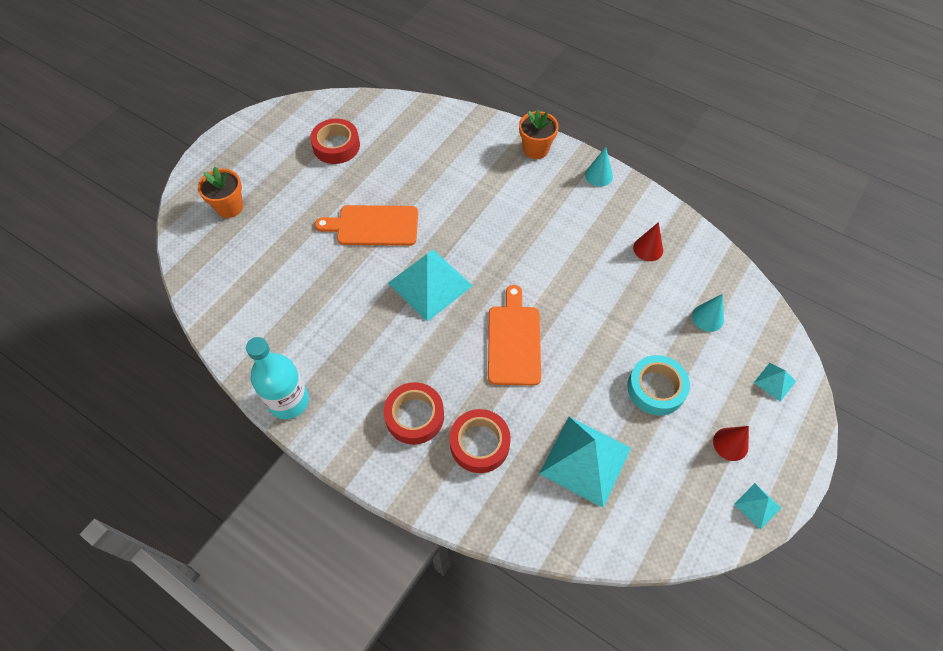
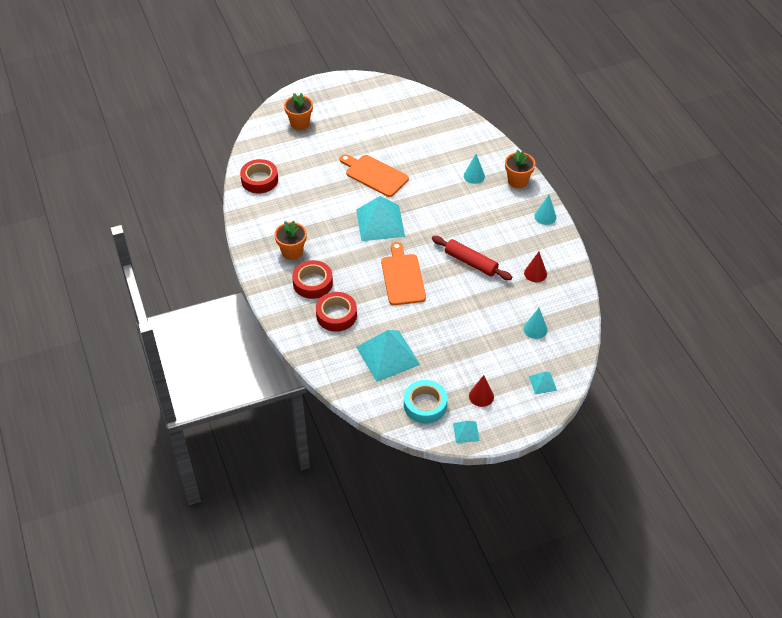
camera: 35 degrees right, 10 degrees down
(289, 401) = (252, 239): turquoise bottle -> none
(336, 146) = (391, 118): red tape -> red tape (259, 180)
(354, 388) = (292, 252): none -> orange flower pot
(485, 167) = (474, 176): none -> turquoise cone
(513, 341) = (402, 277): orange cutting board -> orange cutting board turned 45 degrees counterclockwise
(571, 275) = (471, 262): none -> red rolling pin
(656, 388) = (464, 346): turquoise tape -> turquoise tape (425, 405)

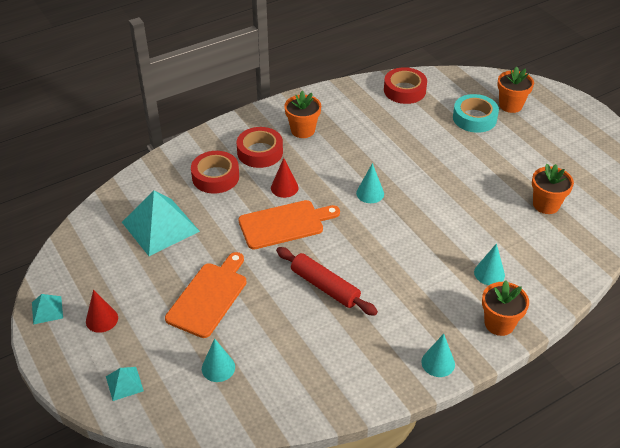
camera: 80 degrees right, 5 degrees down
(374, 175) = (450, 178): orange cutting board -> orange cutting board (209, 297)
(380, 222) = (370, 193): turquoise pyramid -> turquoise cone
(415, 132) = (546, 204): none -> orange flower pot
(425, 405) = (88, 267): turquoise tape -> turquoise tape (474, 118)
(471, 262) = (325, 286): red rolling pin -> red rolling pin turned 75 degrees counterclockwise
(535, 273) = (321, 359): red cone -> red cone (284, 188)

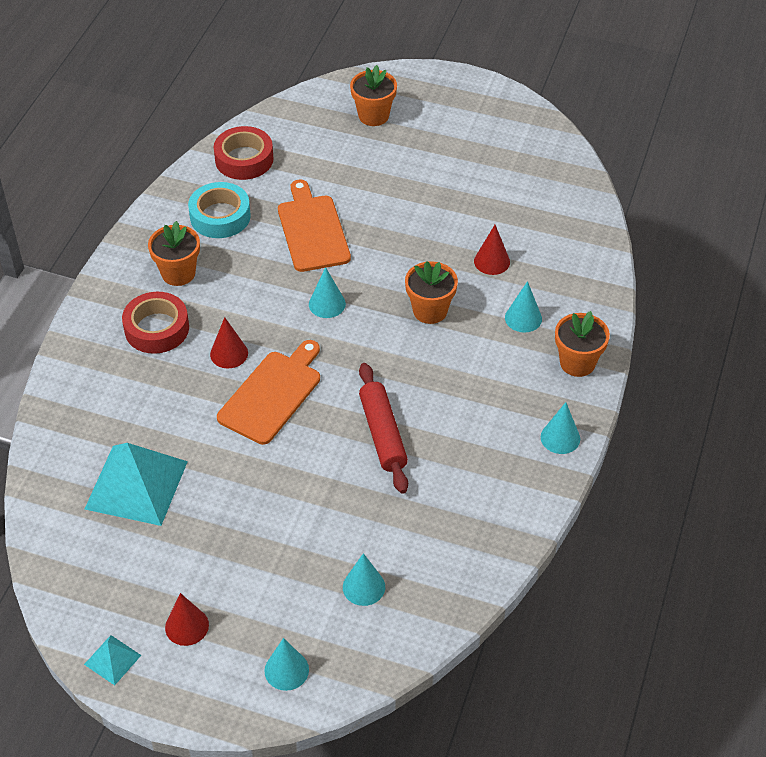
camera: 40 degrees left, 5 degrees up
(124, 383) = (286, 670): turquoise pyramid -> turquoise cone
(209, 297) = (276, 524): orange cutting board -> orange cutting board (312, 230)
(215, 177) = (137, 388): red tape -> none
(325, 286) = (383, 434): red rolling pin -> red rolling pin turned 75 degrees clockwise
(474, 118) = (351, 152): turquoise tape -> turquoise tape (220, 216)
(503, 227) = (492, 261): none -> red cone
(546, 204) = (509, 211): orange flower pot -> orange flower pot (430, 311)

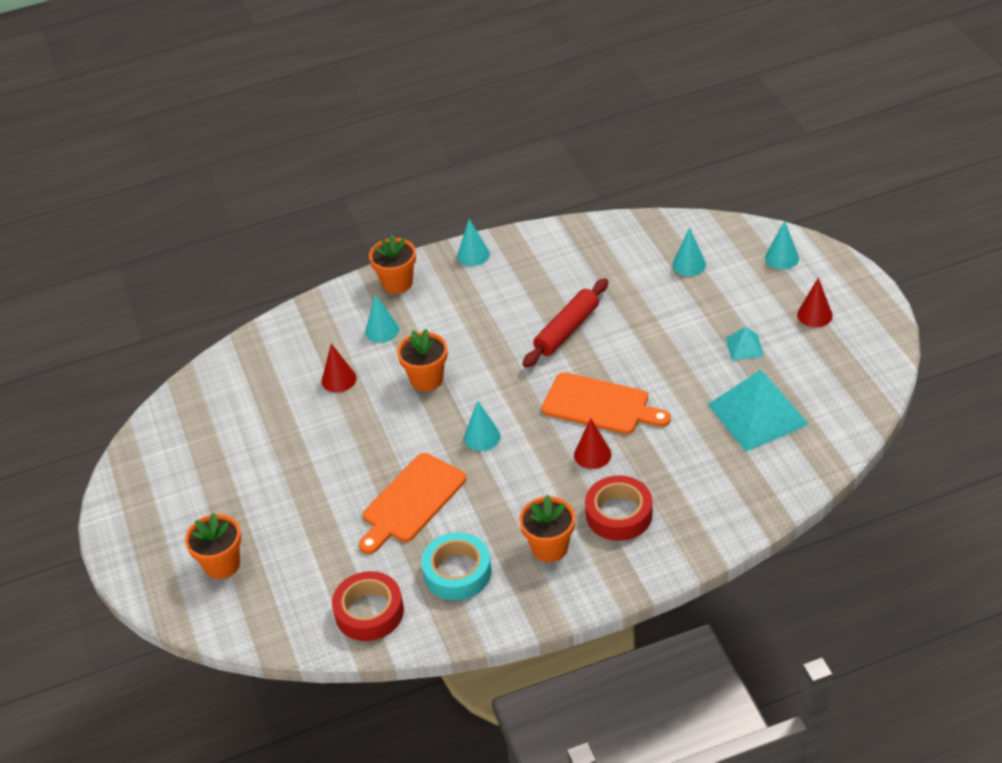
camera: 125 degrees left, 5 degrees down
(112, 659) = (878, 328): turquoise pyramid -> turquoise pyramid (744, 347)
(272, 394) = (600, 405): orange cutting board -> orange cutting board turned 150 degrees counterclockwise

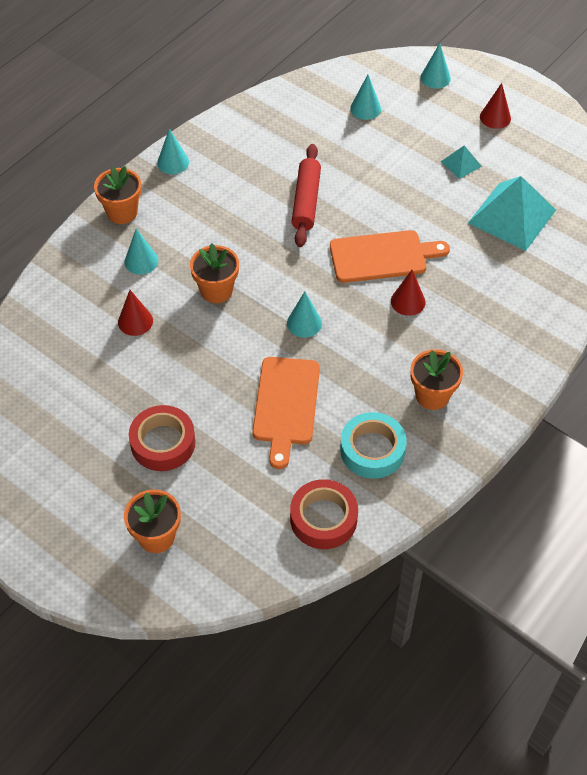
camera: 35 degrees left, 10 degrees up
(619, 514) = (466, 343): red tape -> red tape (163, 443)

